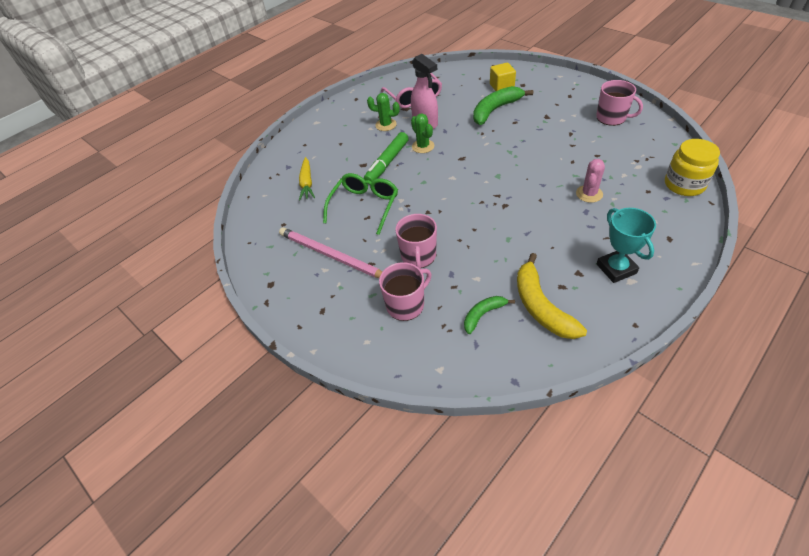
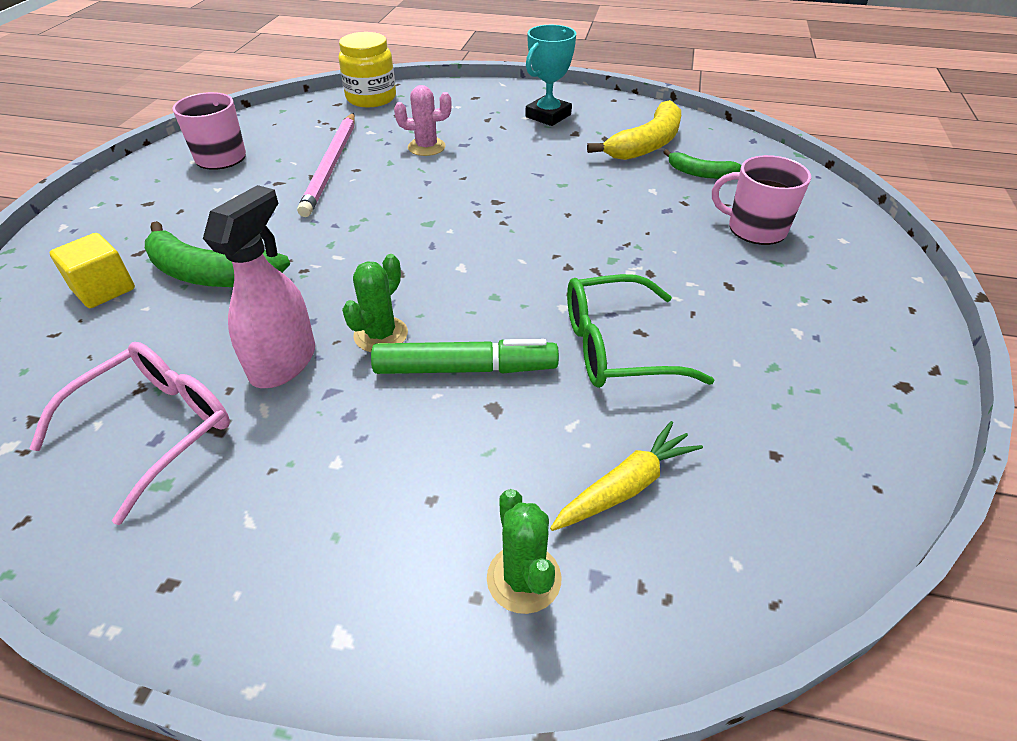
camera: 125 degrees left, 5 degrees down
(331, 256) = (765, 337): pink pencil -> pink pencil (331, 166)
(386, 125) = (311, 434): green cactus -> green cactus (524, 578)
(418, 256) = (666, 245): pink mug -> none

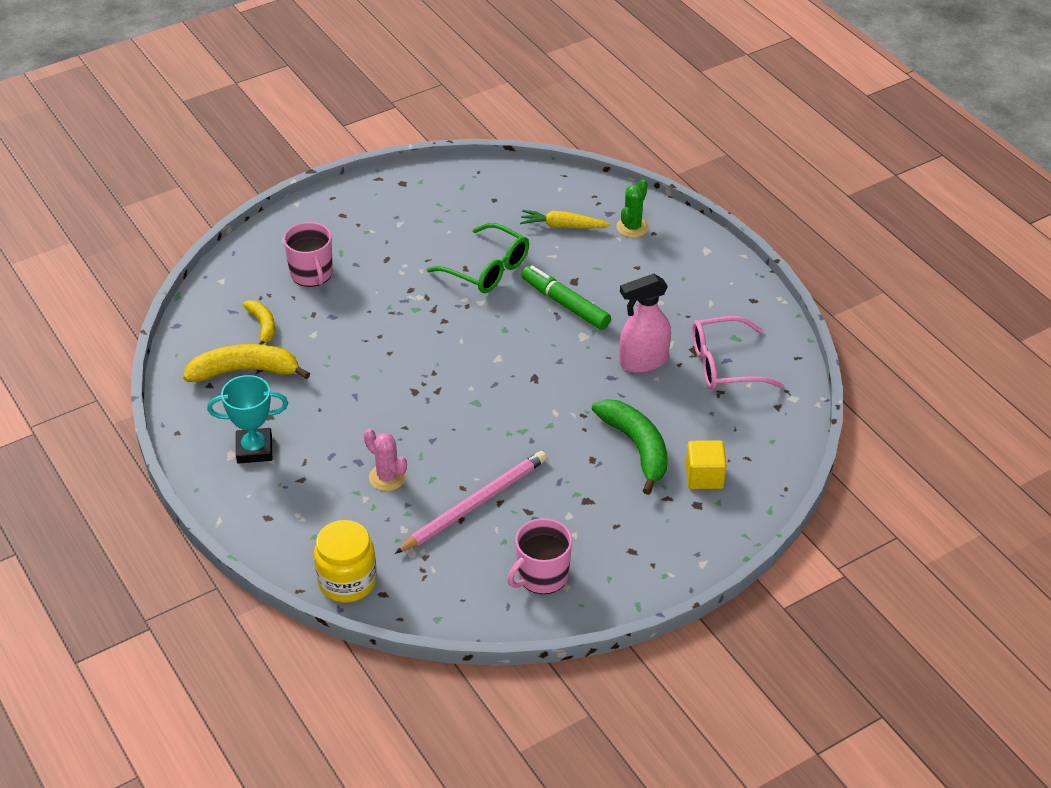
camera: 135 degrees left, 0 degrees up
(381, 335) = (584, 346): green cactus -> none
(700, 173) = (262, 326): green banana -> yellow banana

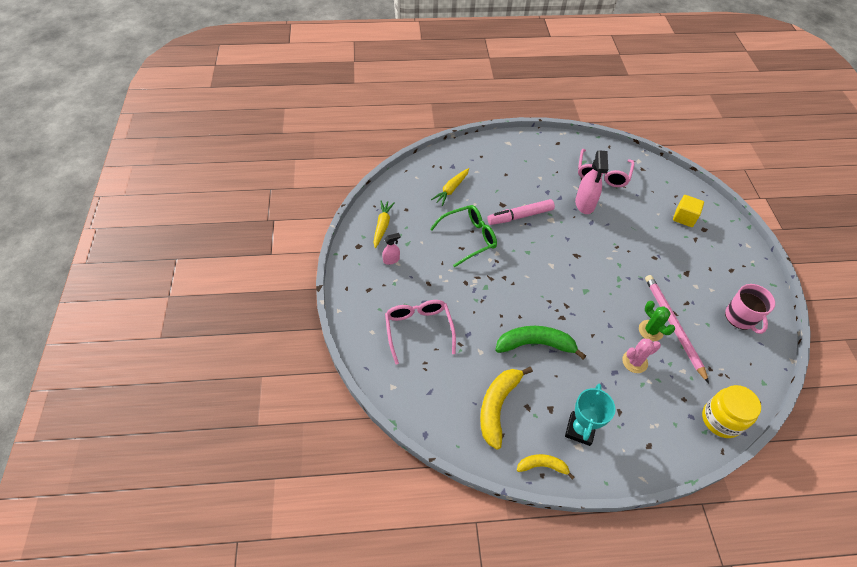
camera: 65 degrees left, 10 degrees up
(262, 326) = (456, 378): yellow banana -> yellow banana (542, 466)
(312, 274) = (418, 329): pink mug -> pink glasses
(400, 216) = (391, 260): none -> pink spray bottle
(449, 190) = (382, 226): none -> yellow carrot
(565, 304) = (520, 216): green marker -> pink marker
(632, 227) = (471, 162): green cactus -> green cactus (650, 330)
(637, 448) = (652, 235): green banana -> green banana (535, 344)

